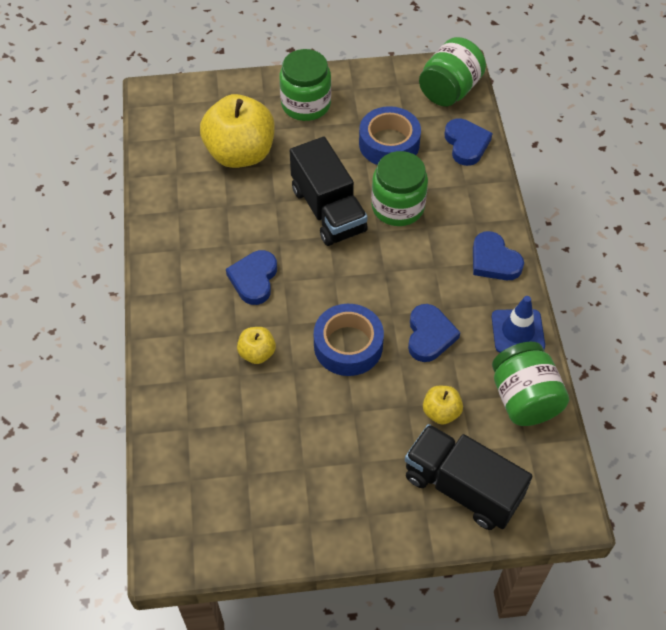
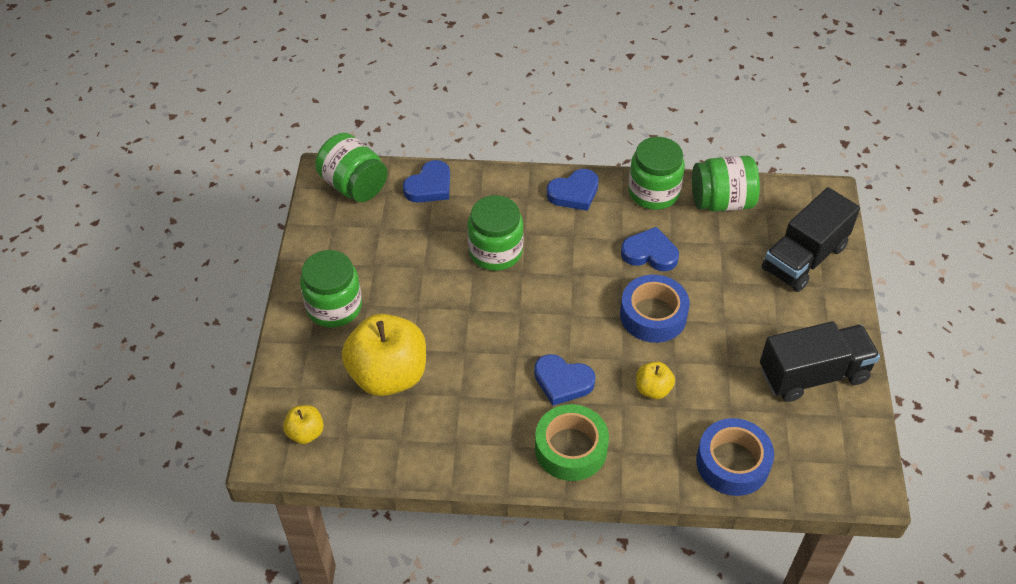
camera: 80 degrees left, 5 degrees down
(182, 294) = (571, 448): none -> green tape
(328, 210) = (487, 307): black truck -> black truck (813, 375)
(389, 144) = (412, 245): blue tape -> blue tape (732, 463)
(441, 412) = (730, 259): yellow apple -> yellow apple (305, 433)
(466, 144) = (429, 186): blue heart -> blue heart turned 135 degrees clockwise
(517, 331) = (653, 192): blue traffic cone -> green jar

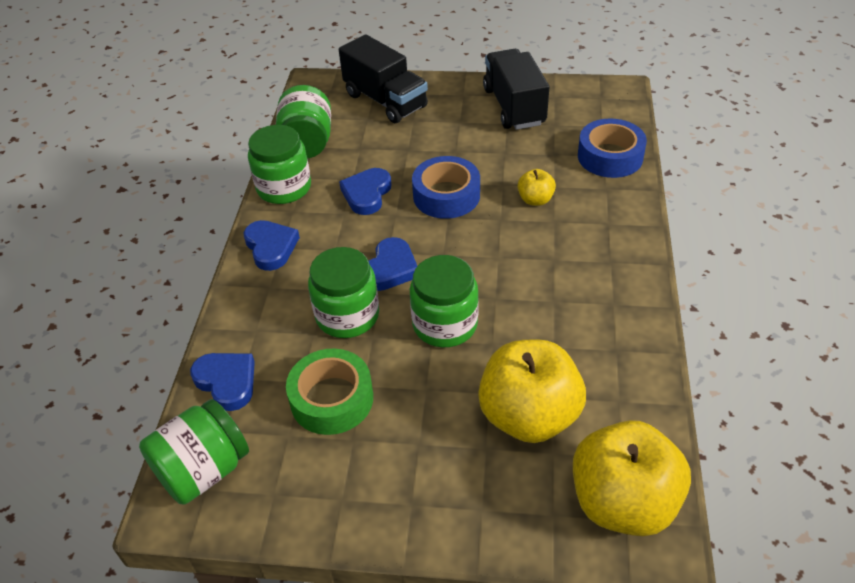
camera: 85 degrees left, 5 degrees down
(305, 433) = (623, 502): yellow apple -> yellow apple, size x2.17
(334, 307) = (420, 482): green jar -> green jar (445, 324)
(562, 382) = (530, 262): blue heart -> blue heart (390, 268)
(571, 448) = (610, 258): green tape -> green tape (332, 399)

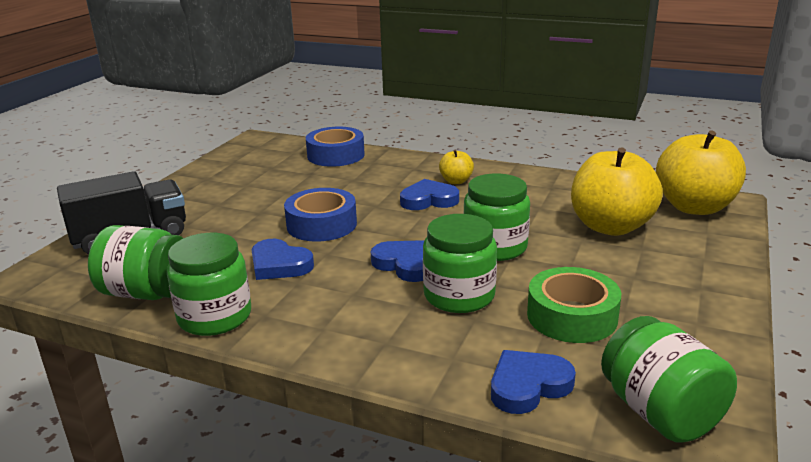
camera: 75 degrees left, 20 degrees down
(271, 247) = (317, 335): blue heart -> blue heart (429, 200)
(514, 106) = (225, 179): black truck -> none
(535, 200) = (363, 189): yellow apple -> yellow apple (456, 181)

